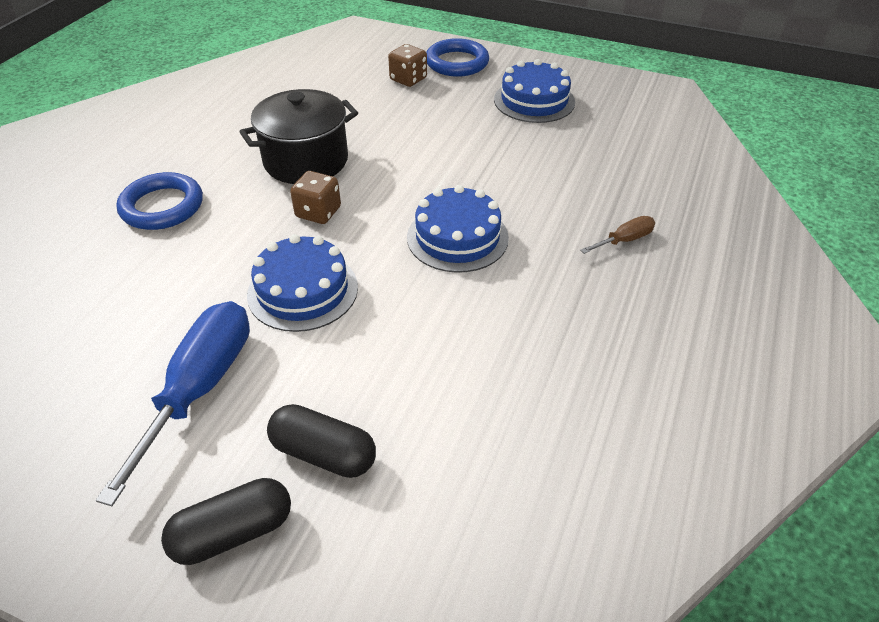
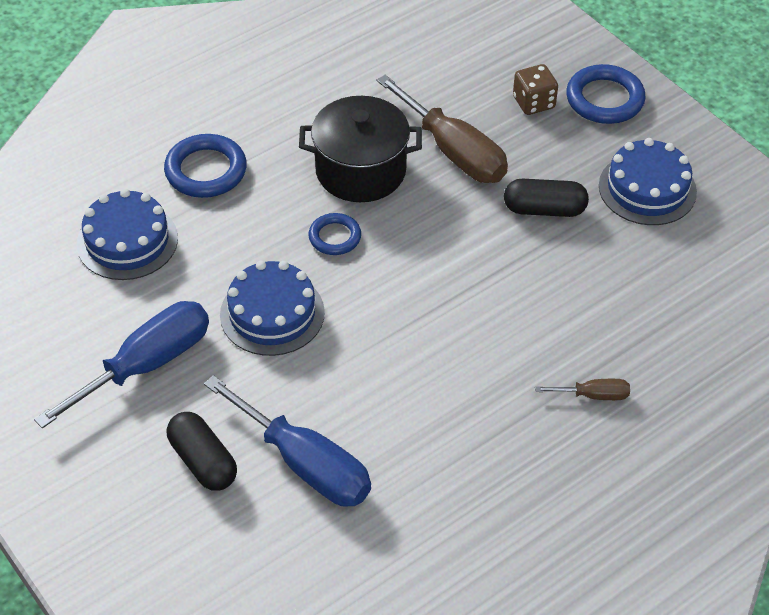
camera: 30 degrees right, 5 degrees up
(233, 532) = (111, 486): black capsule -> black capsule (544, 209)
(318, 212) = (335, 237): brown dice -> blue ring
(372, 125) = (453, 152): none -> brown screwdriver
(431, 405) = (305, 464): none -> blue screwdriver
(457, 237) = (440, 321): blue cake -> blue cake (127, 241)

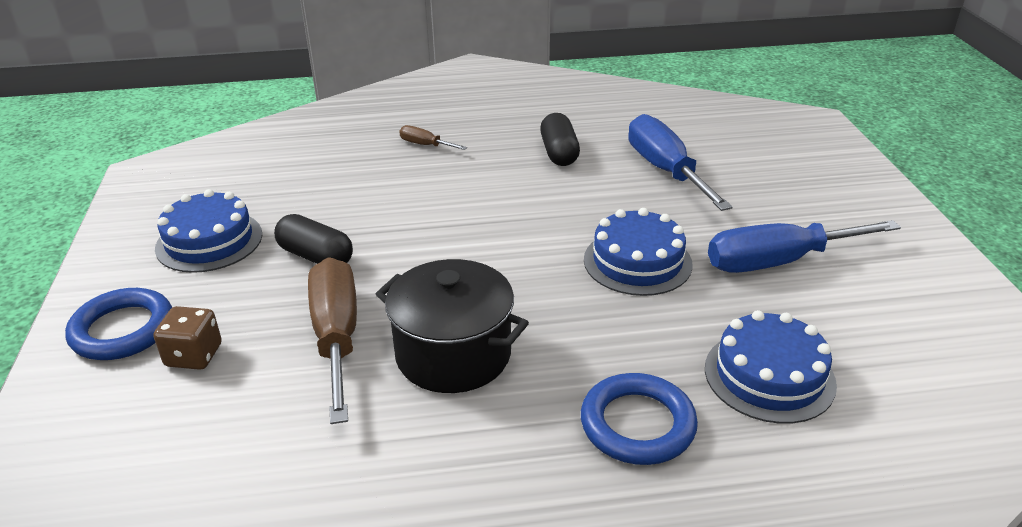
camera: 150 degrees left, 15 degrees down
(203, 461) = (747, 192): black capsule -> black capsule (559, 153)
(335, 237) = (533, 301): blue ring -> none

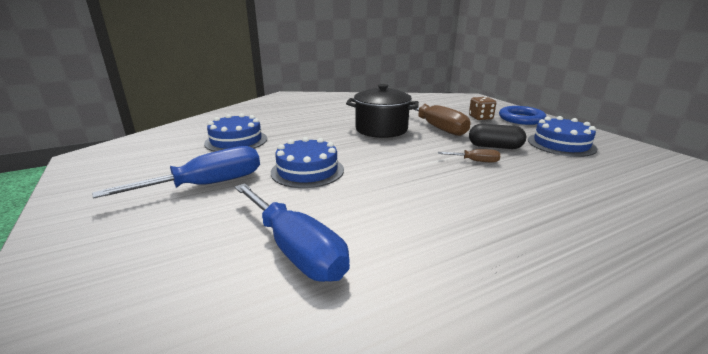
camera: 160 degrees right, 10 degrees down
(425, 145) = (564, 231): brown screwdriver -> brown screwdriver (475, 161)
(559, 153) = (422, 250): black capsule -> none
(637, 424) = (295, 125): blue ring -> none

